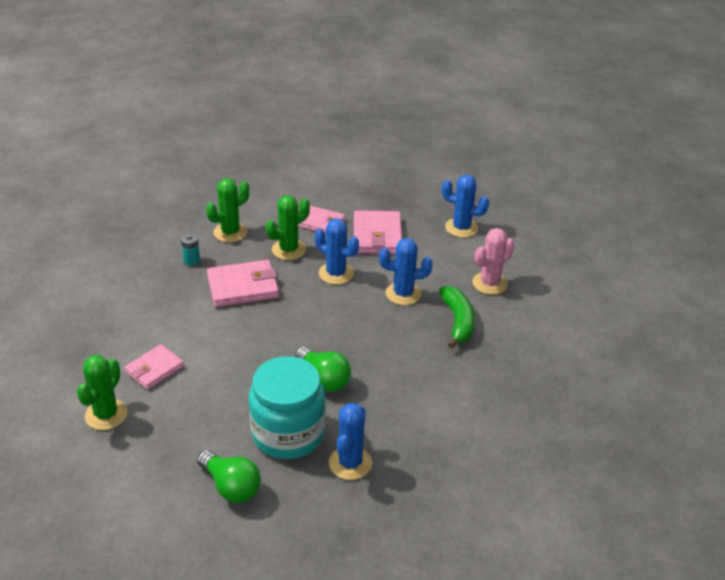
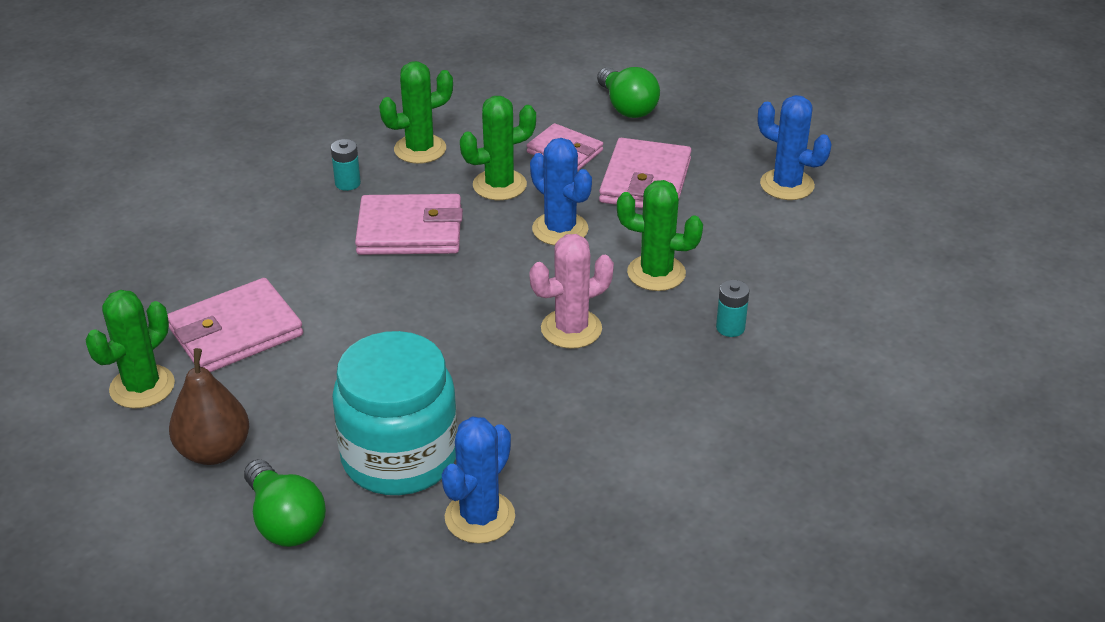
camera: 15 degrees right, 0 degrees up
(154, 369) = (235, 332): pink wallet -> pink wallet, size x1.53
(169, 449) = (214, 451): none -> brown pear
(324, 379) = (484, 384): green light bulb -> green light bulb (627, 107)
(403, 294) = (656, 273): blue cactus -> green cactus
(458, 322) = (730, 328): green banana -> turquoise battery
(490, 283) = (804, 276): pink cactus -> pink cactus (571, 329)

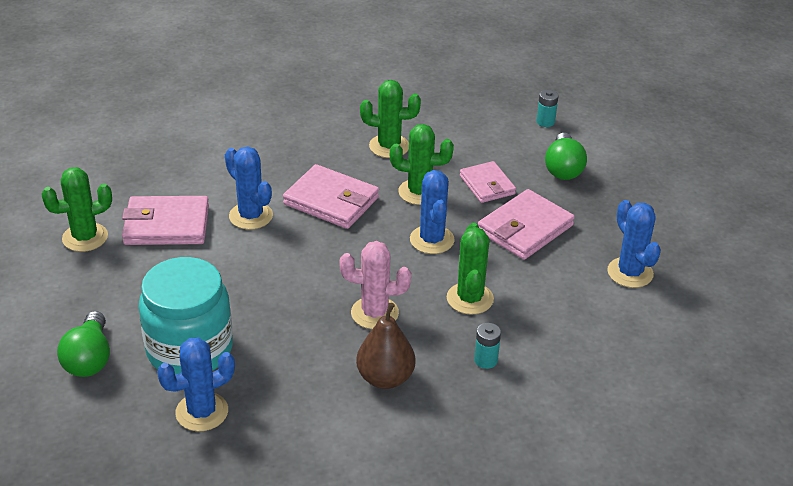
camera: 30 degrees right, 0 degrees up
(214, 451) = (89, 296): brown pear -> brown pear (385, 378)
(330, 282) = (251, 216): none -> blue cactus
(347, 183) = (321, 152): turquoise battery -> turquoise battery (545, 122)
(656, 273) = (470, 299): green cactus -> green cactus turned 45 degrees clockwise

